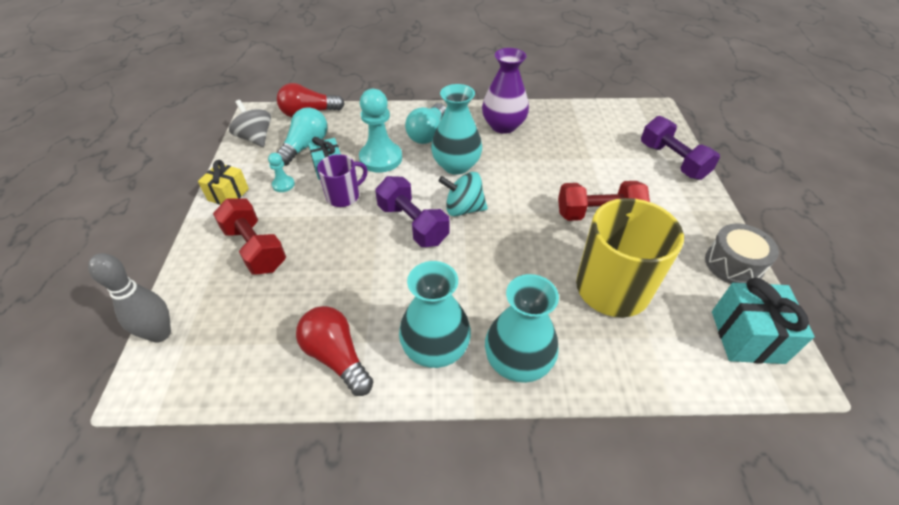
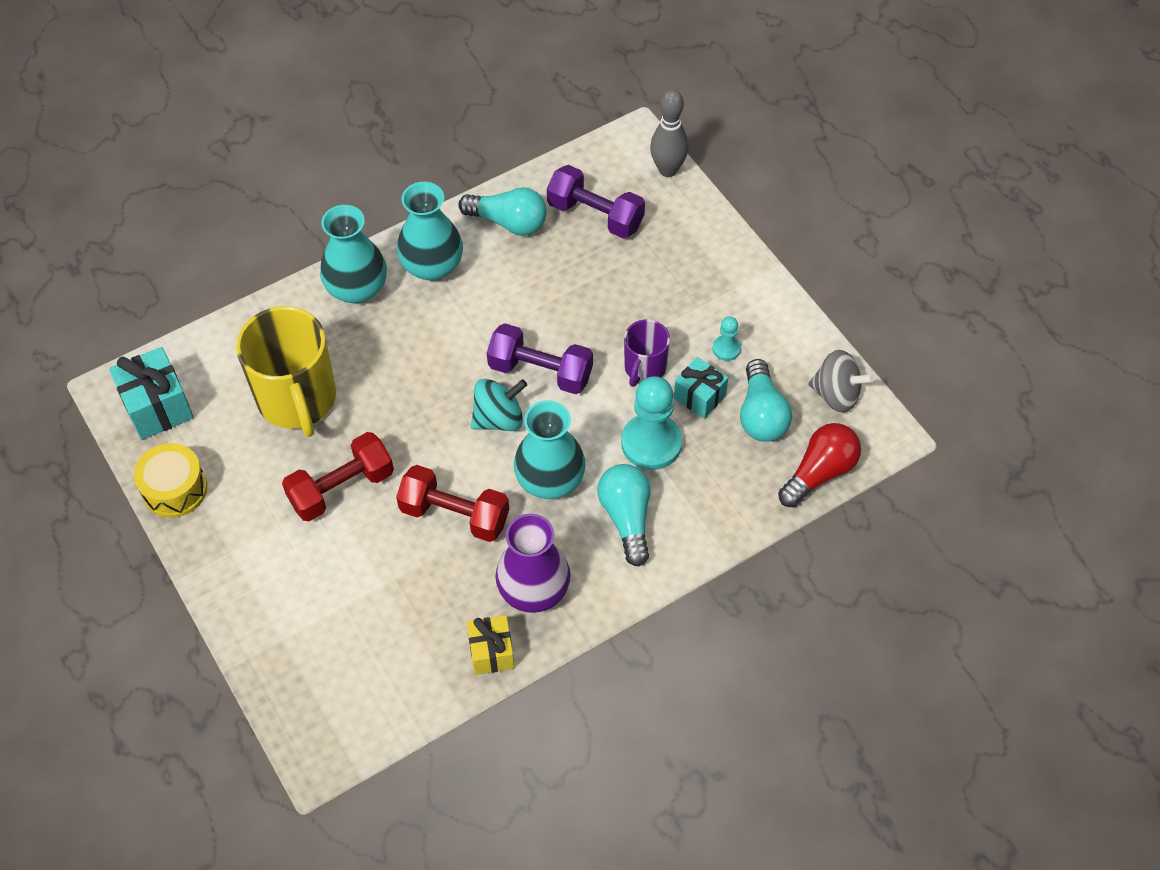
camera: 150 degrees right, 10 degrees up
(228, 194) = (771, 307): yellow gift -> yellow gift (491, 652)
(255, 248) = (673, 268): red dumbbell -> red dumbbell (454, 514)
(337, 357) = (508, 222): red light bulb -> turquoise light bulb
(672, 161) = (270, 636): purple dumbbell -> purple dumbbell (595, 215)
(733, 264) = (175, 489): grey drum -> yellow drum

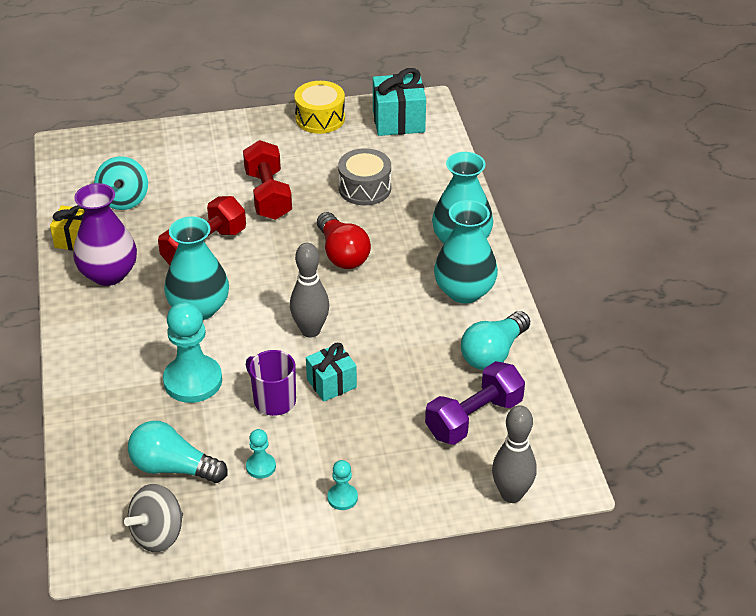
camera: 110 degrees right, 15 degrees down
(297, 399) = (364, 188): yellow mug -> grey drum
(499, 419) = (278, 293): turquoise spinning top -> turquoise spinning top (124, 200)
(540, 372) = (310, 330): purple dumbbell -> grey bowling pin
(627, 518) = (132, 344): turquoise light bulb -> none
(699, 397) = (220, 429): turquoise gift -> turquoise gift (331, 383)
(729, 279) = (342, 498): none -> turquoise pawn
(819, 473) = (85, 488): red light bulb -> red light bulb (342, 254)

